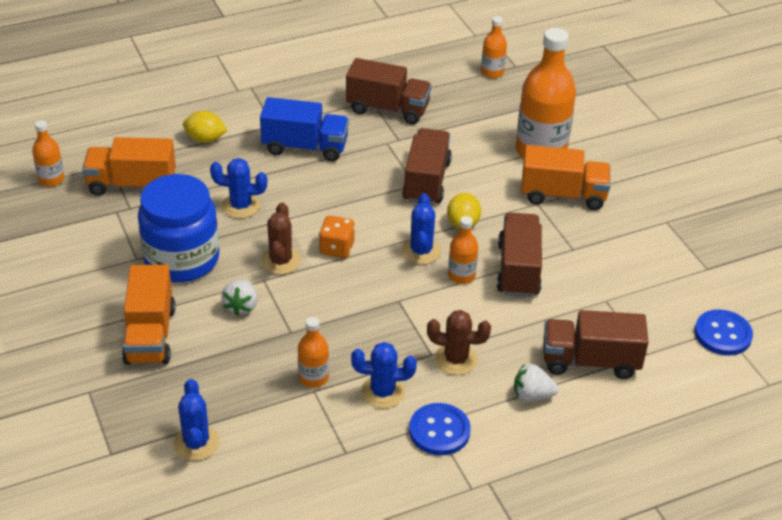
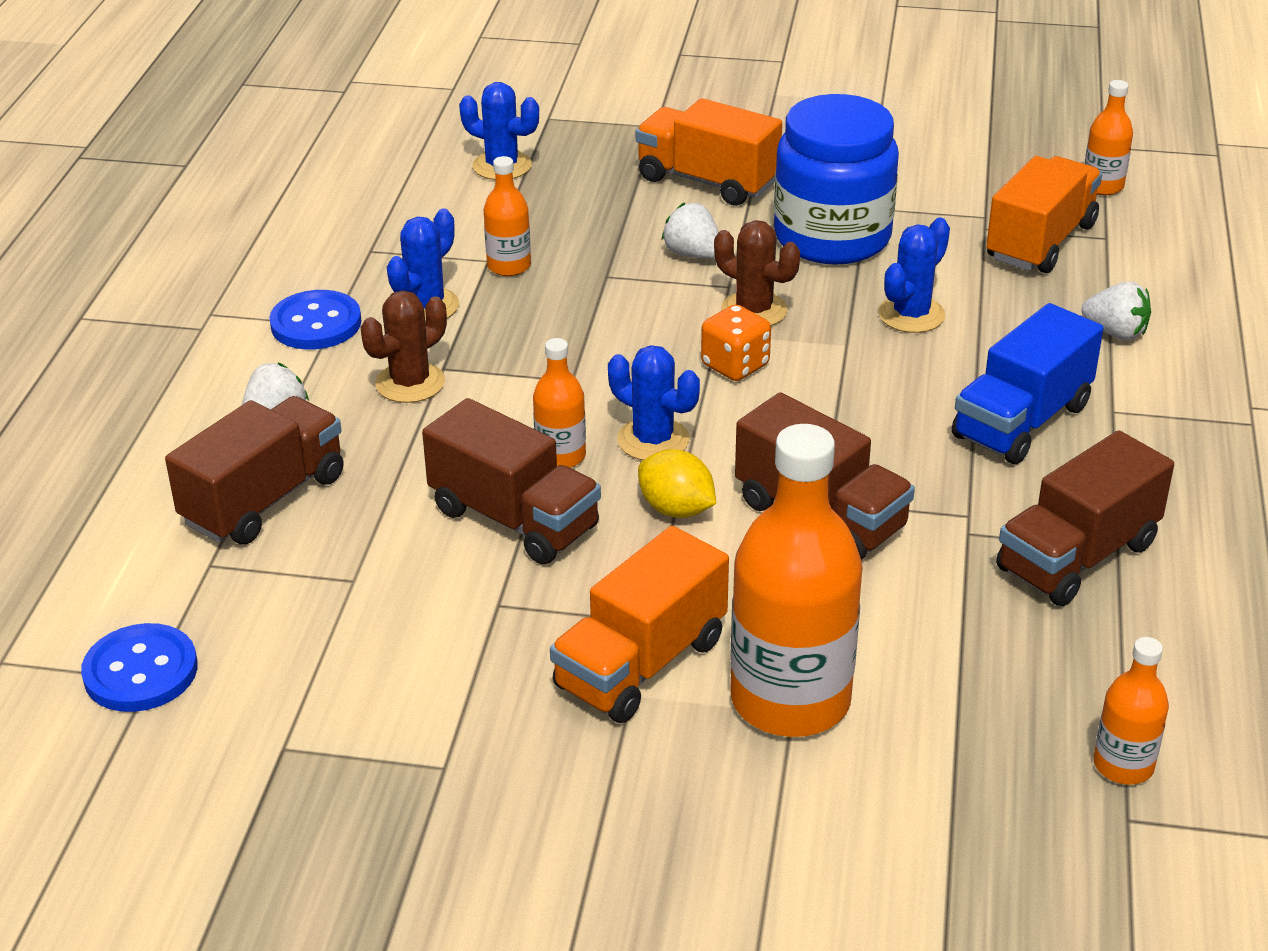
camera: 125 degrees right, 5 degrees down
(205, 139) = (1115, 332): yellow lemon -> white strawberry

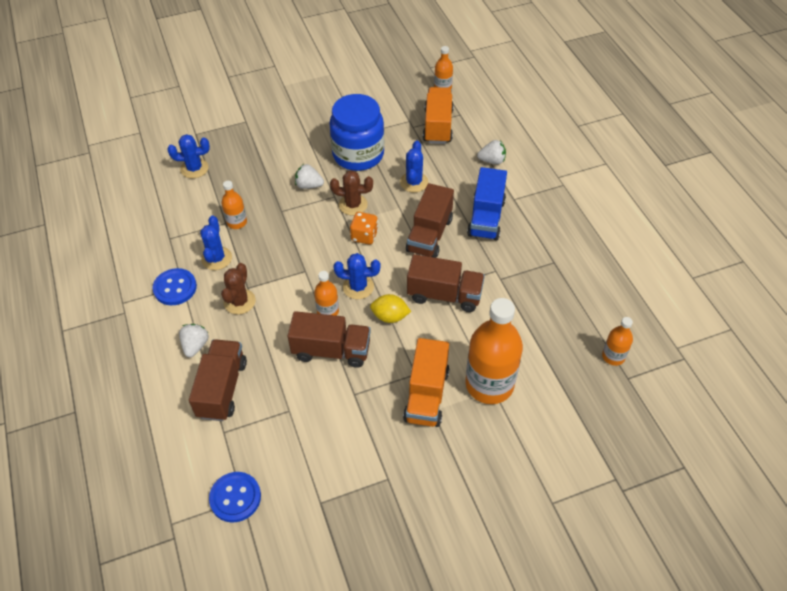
camera: 30 degrees left, 15 degrees up
(707, 181) = (288, 144): orange truck -> none
(1077, 557) = (543, 272): brown truck -> brown truck (429, 235)

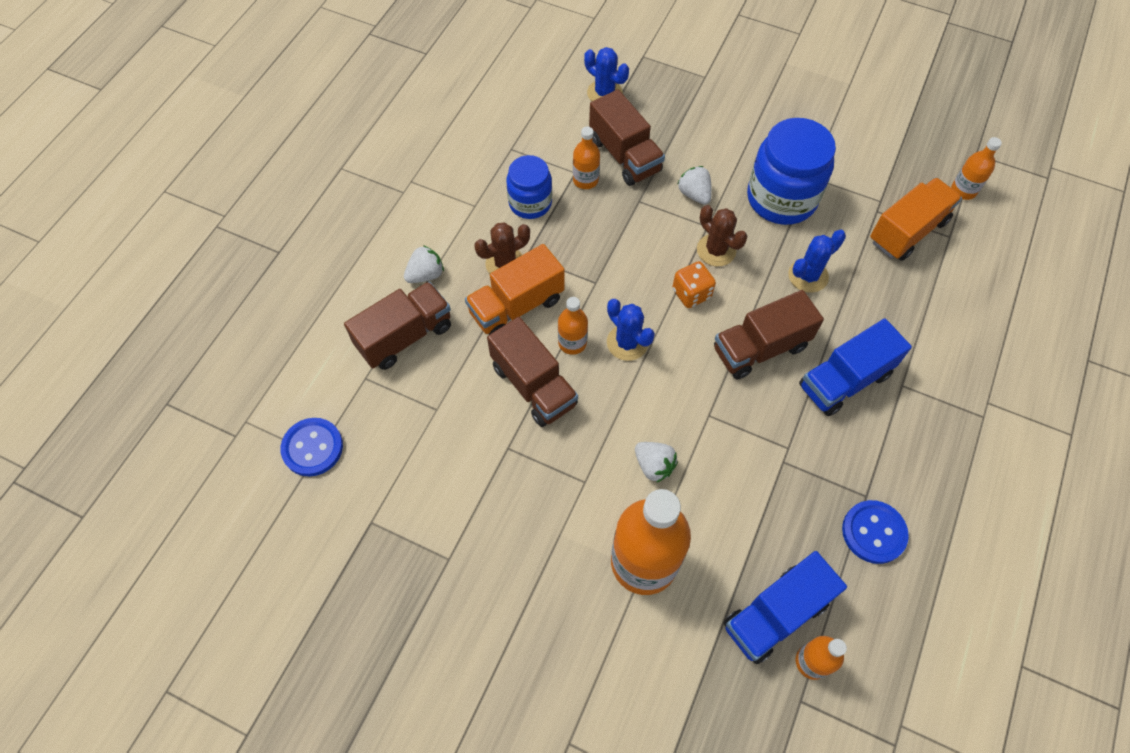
camera: 45 degrees right, 10 degrees up
(175, 288) = (466, 203): blue button -> blue button (873, 532)
(216, 258) = (530, 203): blue cactus -> blue jar
(390, 317) = (624, 401): yellow lemon -> none
(426, 395) = (571, 513): orange truck -> orange truck (516, 306)
(444, 295) = (703, 426): brown truck -> brown truck (624, 155)
(492, 161) = (927, 320): white strawberry -> white strawberry (654, 466)
(575, 351) = (775, 614): none -> blue truck

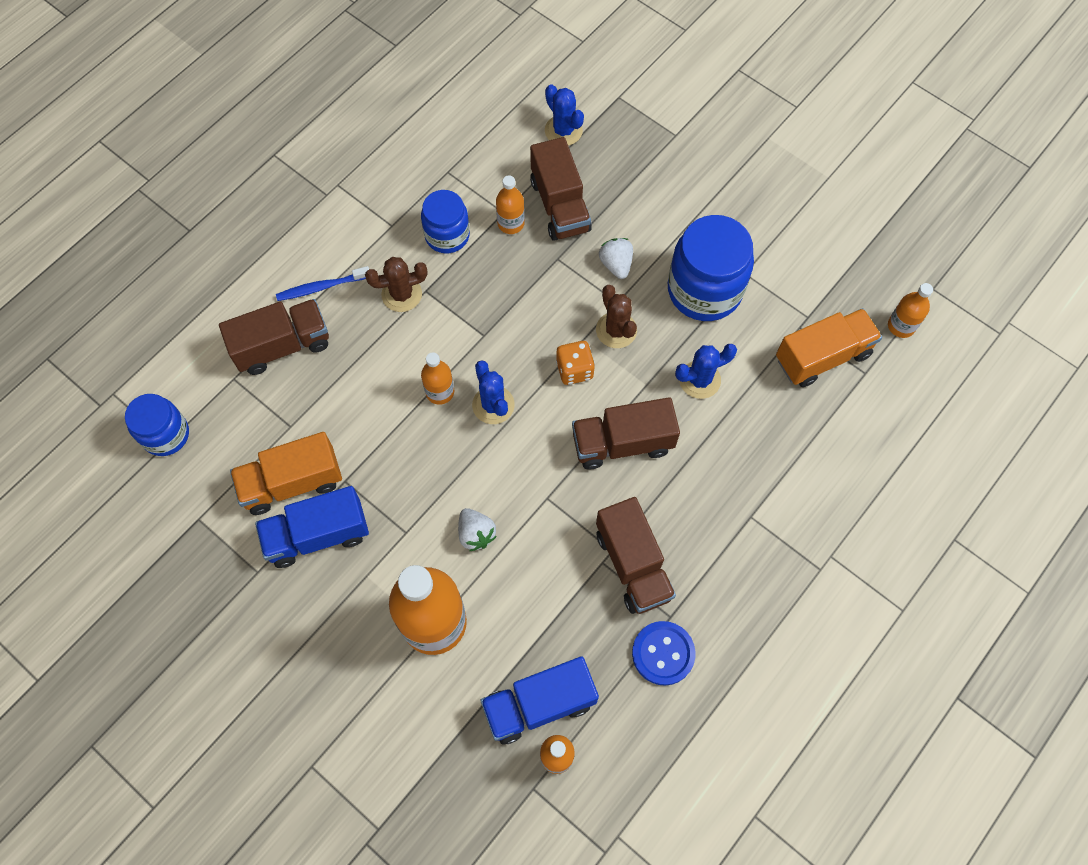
camera: 15 degrees right, 5 degrees up
(312, 448) = (166, 434): blue button -> blue jar
(426, 275) = (321, 287): white strawberry -> blue toothbrush
(516, 306) = (398, 341): orange truck -> orange truck (292, 483)
(533, 385) = (388, 426): brown truck -> brown truck (633, 564)
(844, 380) = (694, 497): blue truck -> blue truck (317, 535)

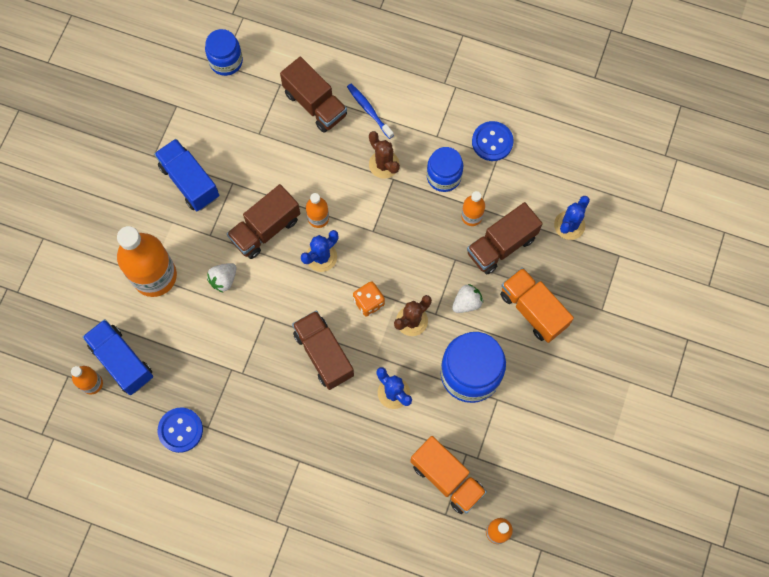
camera: 70 degrees right, 5 degrees up
(292, 483) = (220, 151): orange truck -> orange truck (533, 310)
(426, 171) = (492, 142): none -> blue button
(633, 564) = (236, 390): brown truck -> brown truck (265, 229)

